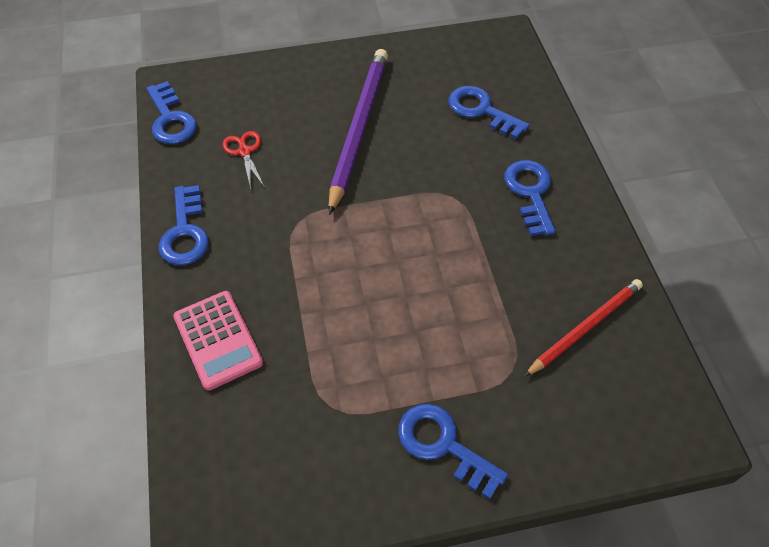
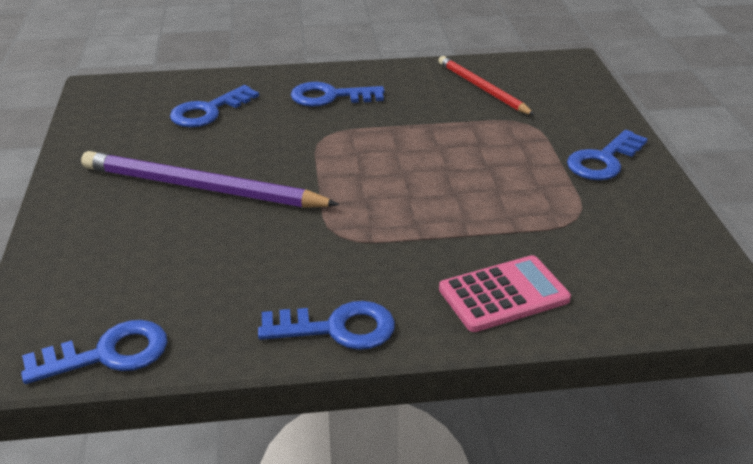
camera: 85 degrees left, 20 degrees down
(244, 151) = (206, 278): red scissors -> none

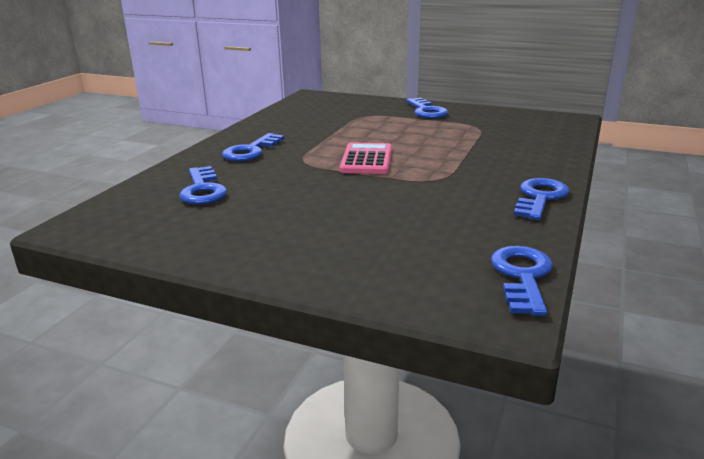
camera: 60 degrees left, 10 degrees down
(202, 188) = (322, 210): purple pencil -> none
(482, 89) = (309, 116): red pencil -> none
(503, 294) = (535, 154): pink calculator -> pink calculator (366, 160)

